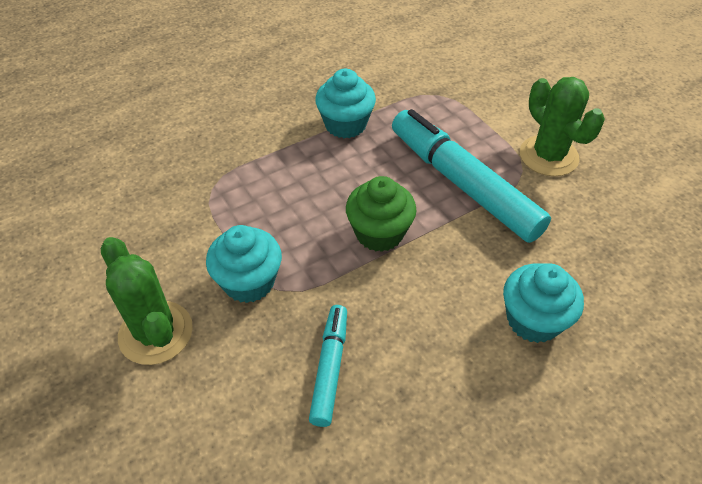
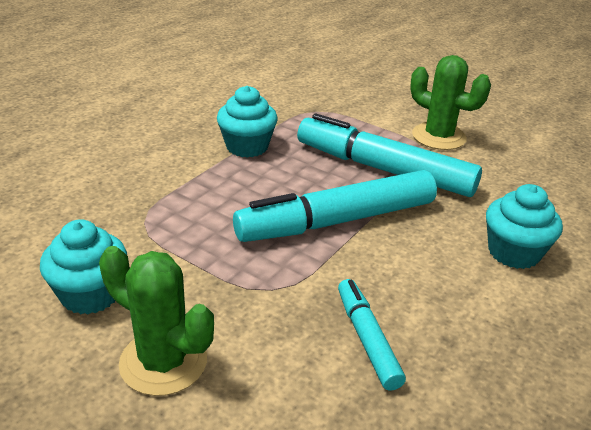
camera: 25 degrees left, 15 degrees down
(249, 282) = (236, 290): turquoise cupcake -> turquoise cupcake (90, 294)
(379, 233) = (337, 221): green cupcake -> turquoise marker

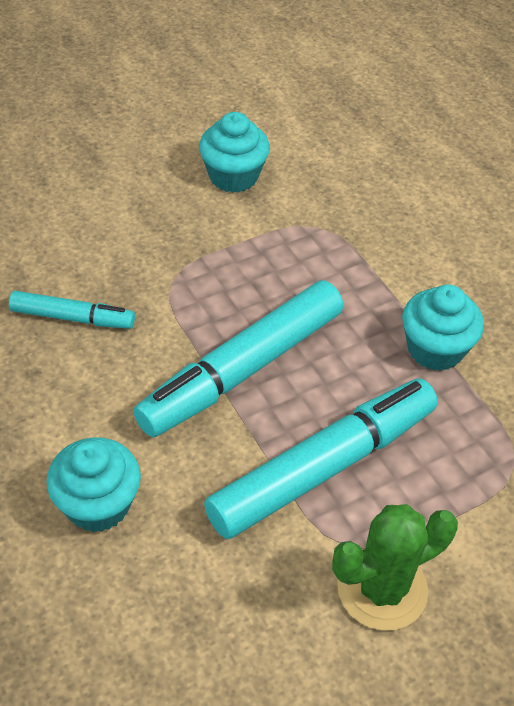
camera: 115 degrees right, 15 degrees up
(163, 362) = (134, 197): green cactus -> none
(337, 221) = (242, 370): turquoise marker -> turquoise marker turned 135 degrees counterclockwise

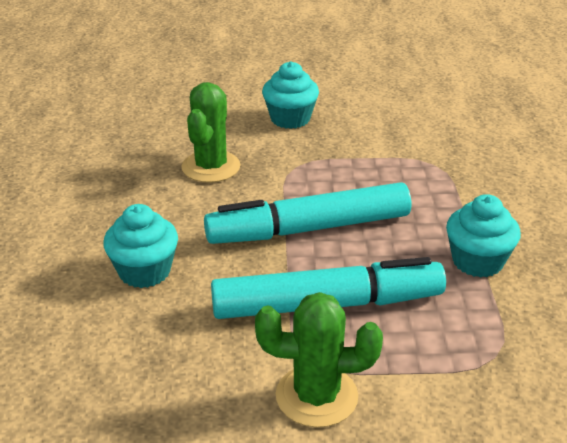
camera: 30 degrees right, 15 degrees down
(72, 317) = (211, 167): turquoise marker -> green cactus
(233, 176) = (388, 121): turquoise cupcake -> turquoise cupcake (290, 119)

